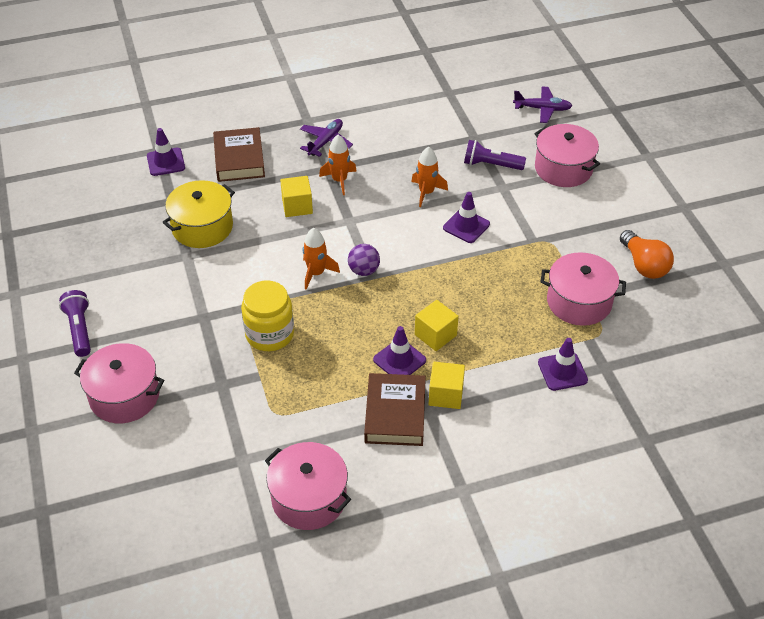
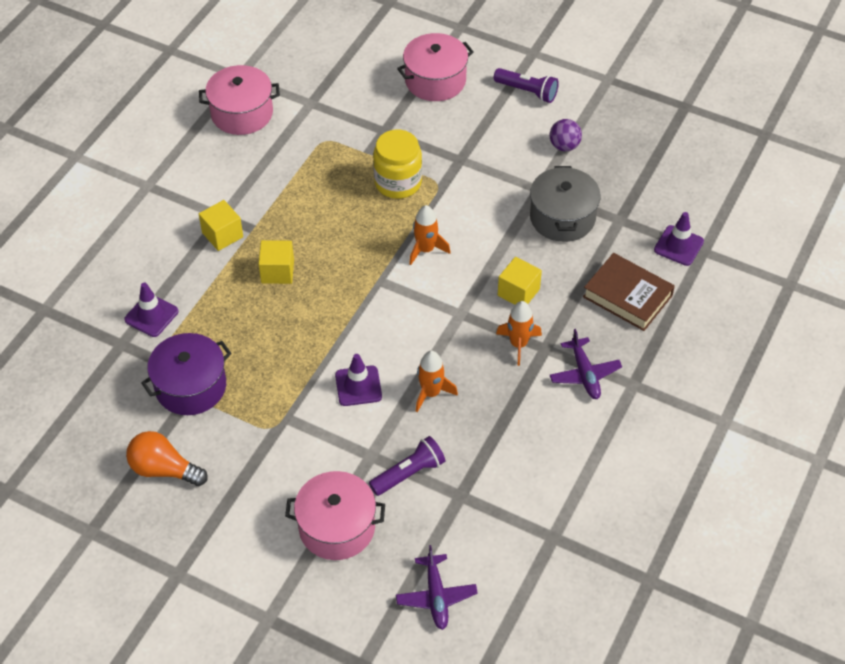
camera: 135 degrees right, 5 degrees up
(202, 227) = (562, 217): yellow pot -> grey pot
(364, 271) = (393, 280): purple ball -> purple ball (564, 146)
(395, 414) = (244, 197): brown book -> none
(399, 360) = (283, 234): purple traffic cone -> none
(542, 109) = (436, 596): purple plane -> purple plane turned 60 degrees counterclockwise
(579, 302) = (190, 386): pink pot -> purple pot

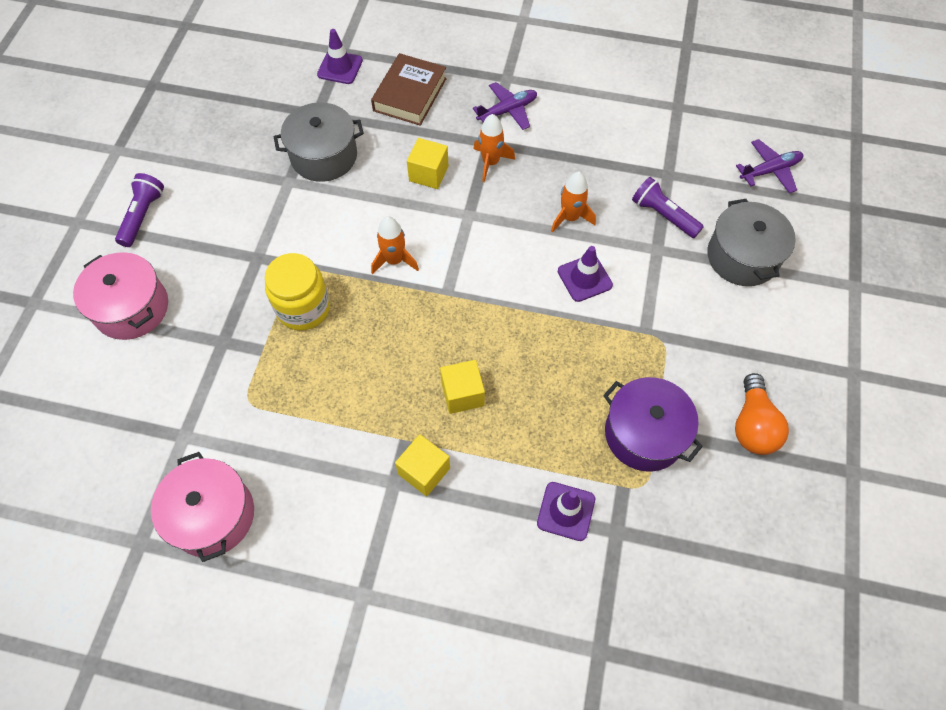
camera: 105 degrees left, 10 degrees up
(337, 527) = (742, 256): pink pot -> grey pot
(564, 146) = (223, 170): purple ball -> none

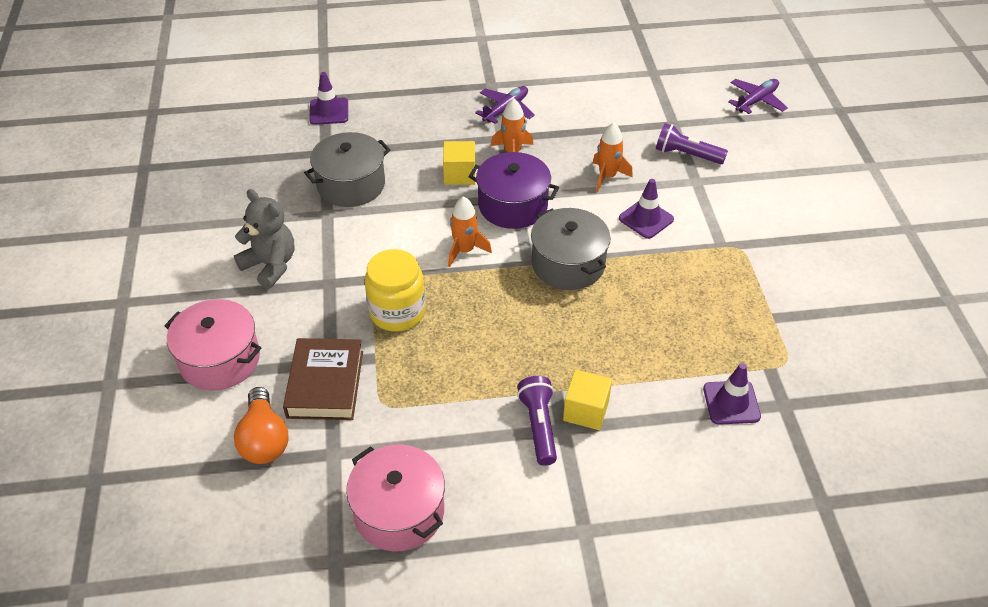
camera: 20 degrees left, 15 degrees down
(143, 216) = (191, 279): purple flashlight -> purple flashlight (538, 426)
(215, 222) = (270, 265): none -> grey teddy bear
(410, 94) = (408, 117): brown book -> brown book (325, 384)
(462, 394) = (587, 338): yellow cube -> none
(644, 434) = (764, 322): purple pot -> purple pot (513, 205)
(742, 256) = (770, 168): grey pot -> grey pot (568, 264)
(752, 425) = (850, 289): orange light bulb -> orange light bulb (264, 439)

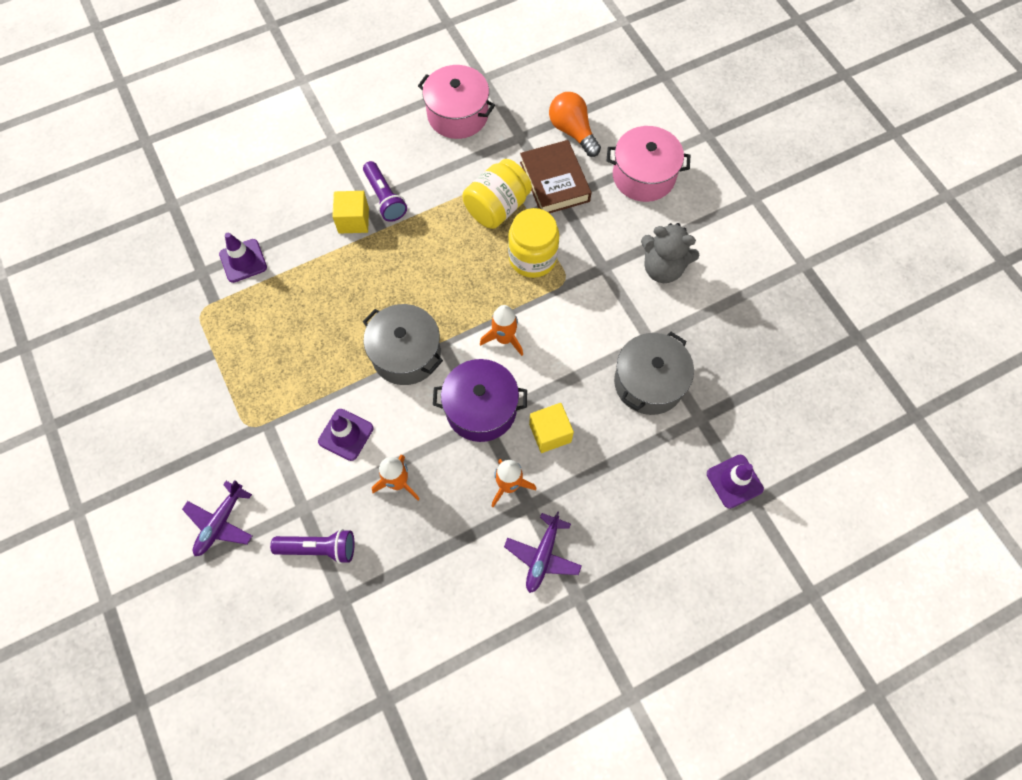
camera: 160 degrees right, 20 degrees up
(408, 375) = (497, 207): none -> yellow jar
(756, 101) = (246, 684): purple plane -> purple plane (220, 522)

